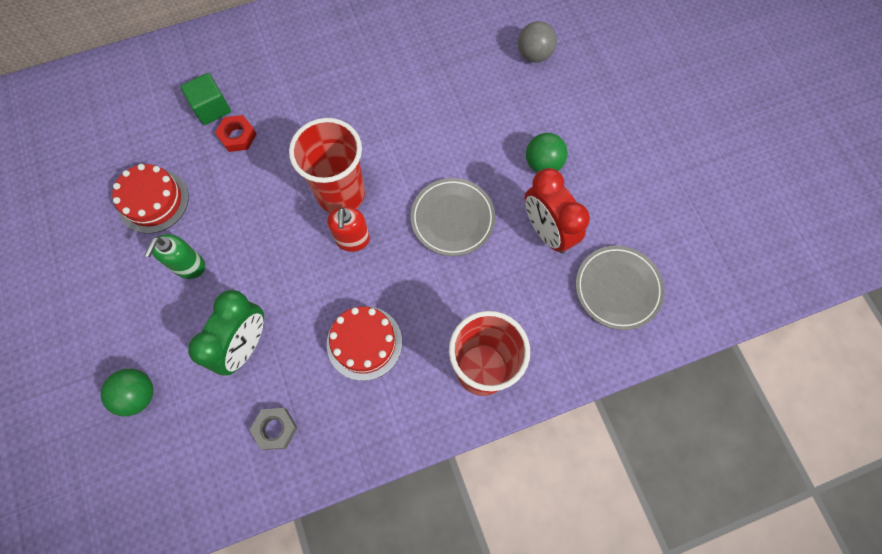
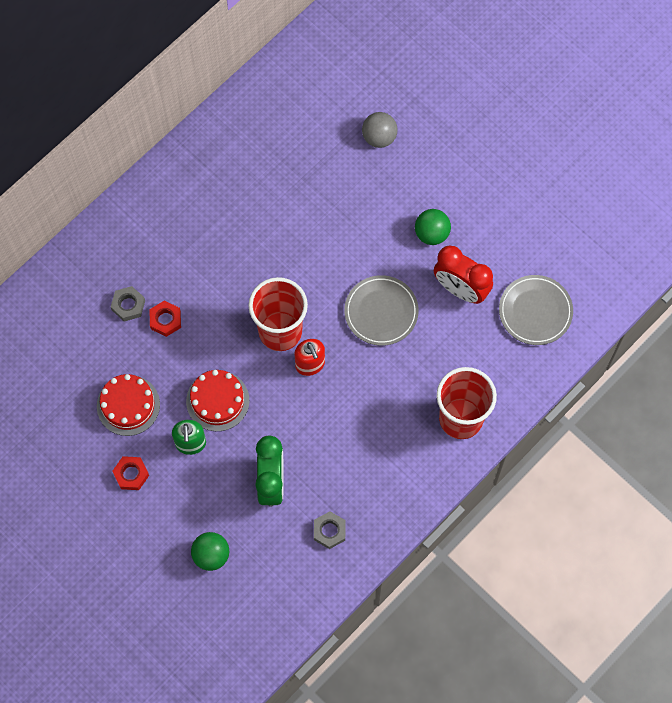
camera: 25 degrees left, 0 degrees up
(113, 270) = (131, 474): none -> red nut
(211, 108) = (128, 305): green cube -> grey nut
(364, 343) = (362, 439): red cake -> red cake (217, 401)

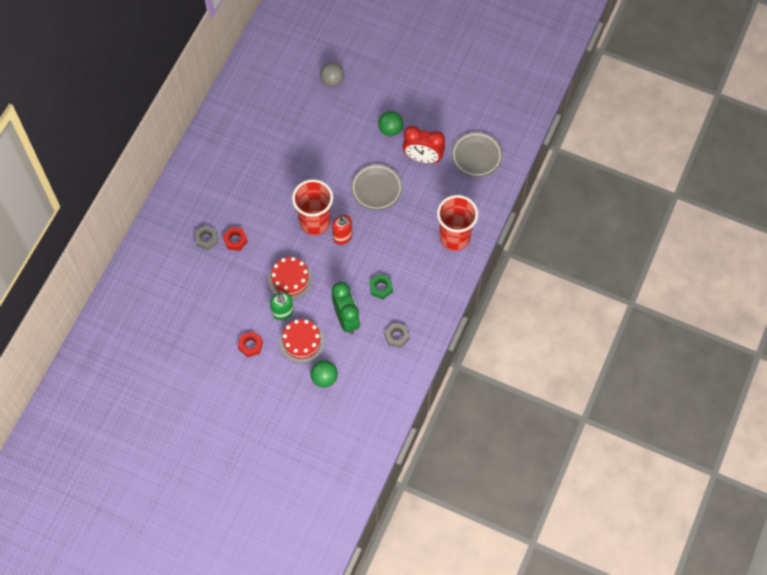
camera: 20 degrees left, 5 degrees down
(128, 405) = (231, 302): red cake -> red cake (302, 342)
(334, 455) = (381, 288): none -> green nut

